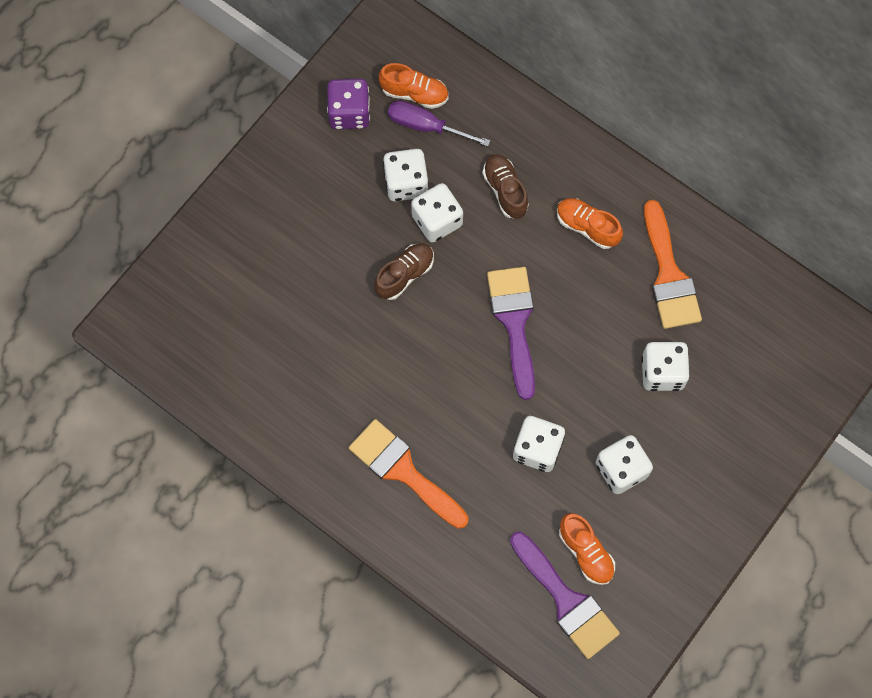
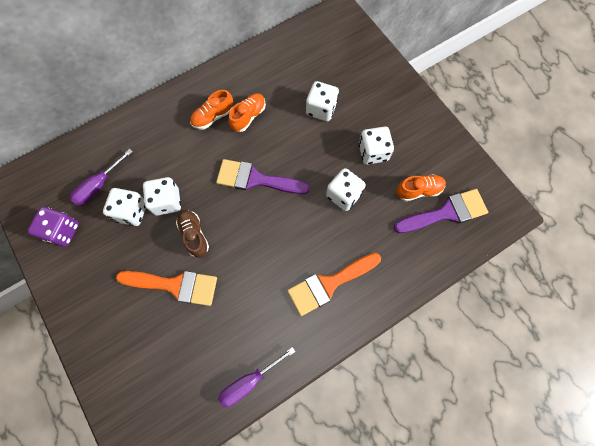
camera: 70 degrees left, 0 degrees up
(247, 414) = (249, 382): none -> purple screwdriver
(414, 93) = (72, 184): orange shoe -> orange shoe (248, 116)
(505, 190) = (167, 154): brown shoe -> none
(668, 274) = (262, 85): orange brush -> orange brush (175, 285)

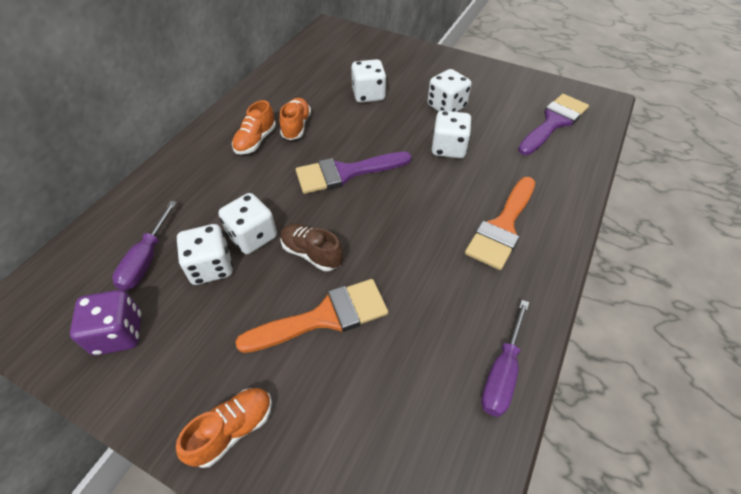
camera: 30 degrees left, 20 degrees down
(418, 190) = (514, 117): orange shoe -> orange shoe (233, 429)

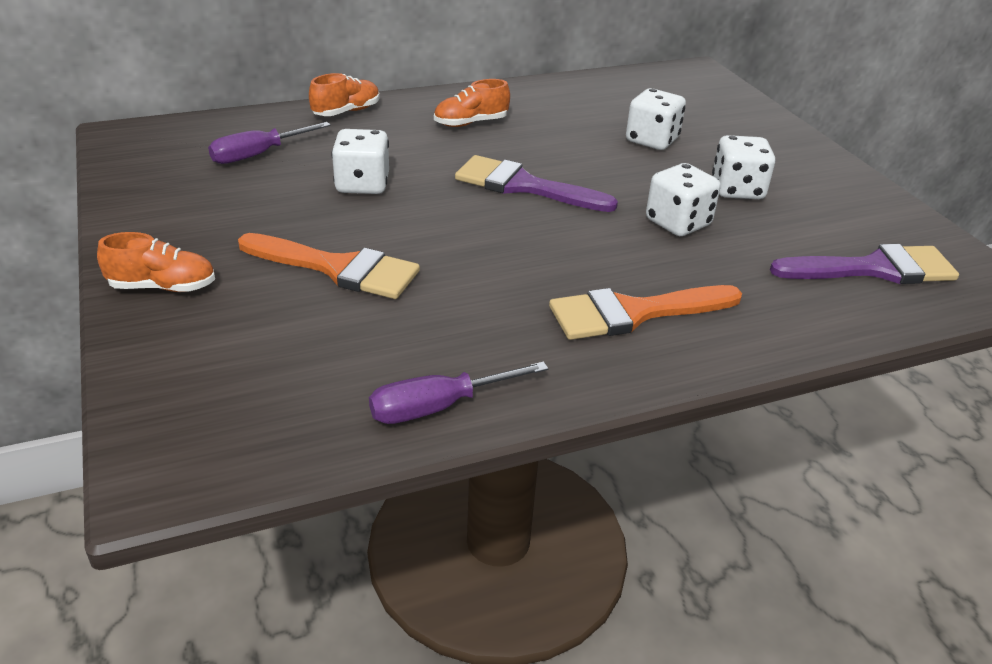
camera: 40 degrees right, 15 degrees down
(119, 333) = (174, 186): purple dice -> none
(211, 267) = (298, 185): white dice -> none
(296, 126) = (528, 130): orange shoe -> orange shoe (346, 112)
(312, 253) = (395, 223): brown shoe -> none

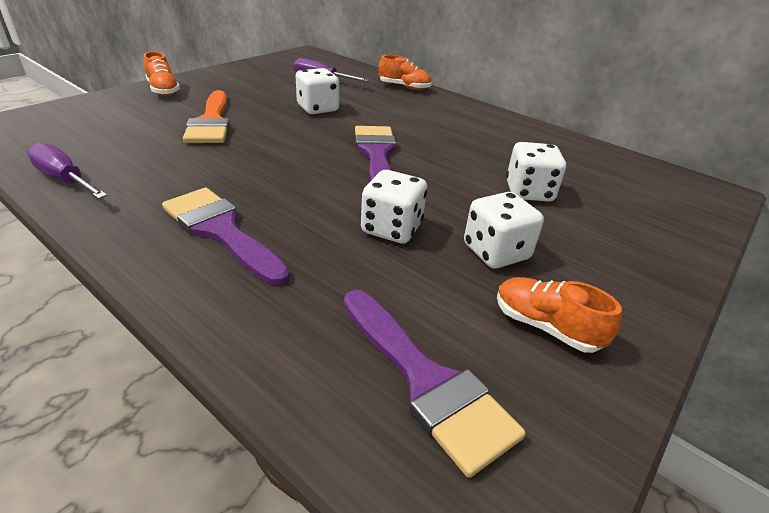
camera: 60 degrees right, 0 degrees up
(470, 123) = (445, 121): orange shoe -> orange shoe (545, 326)
(634, 313) = (221, 231): orange brush -> purple brush

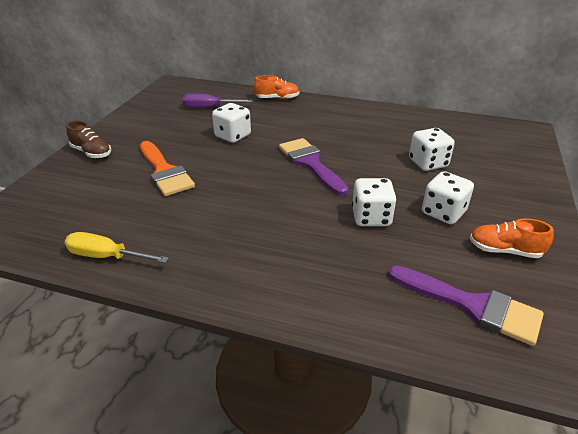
camera: 20 degrees left, 0 degrees up
(64, 179) = (106, 256): purple screwdriver -> yellow screwdriver
(163, 90) = (92, 153): orange shoe -> brown shoe
(221, 231) = (267, 257): purple brush -> none

